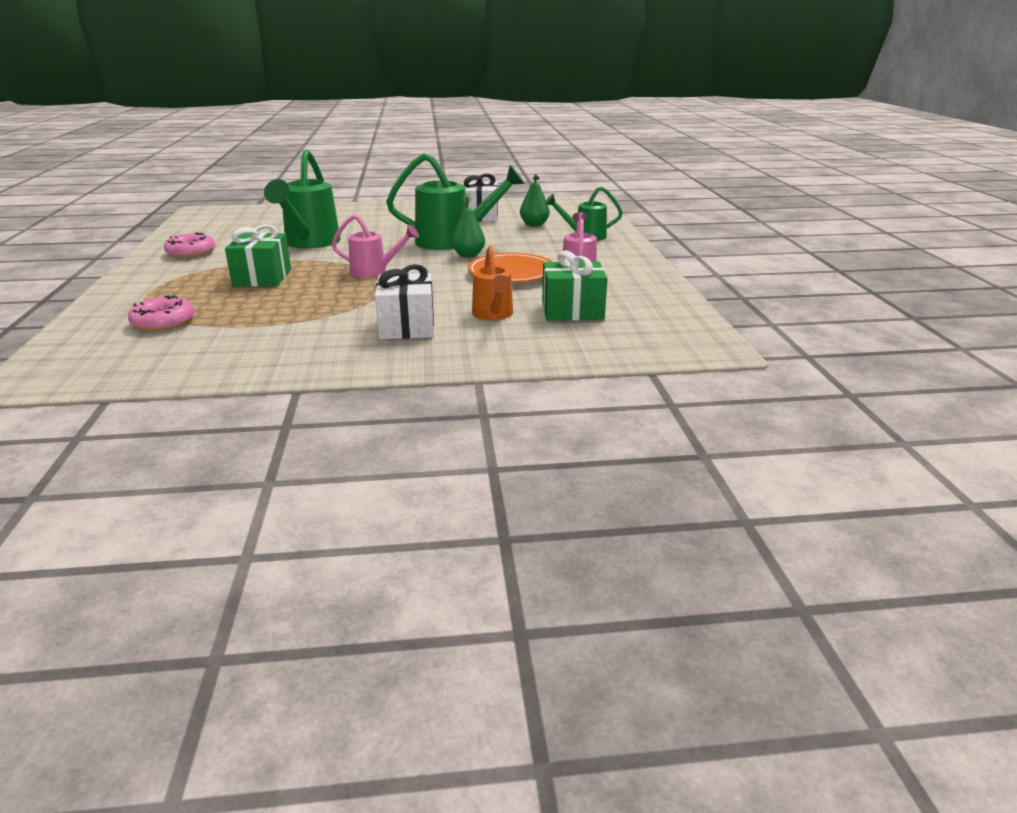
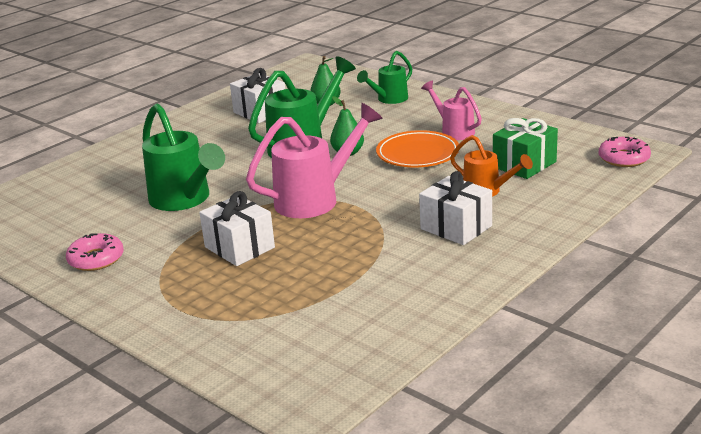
camera: 40 degrees left, 0 degrees up
(163, 322) = (273, 319): pink donut -> pink donut (624, 158)
(262, 278) = (239, 247): green gift -> white gift
(375, 271) = (316, 199): pink watering can -> pink watering can, size x1.70

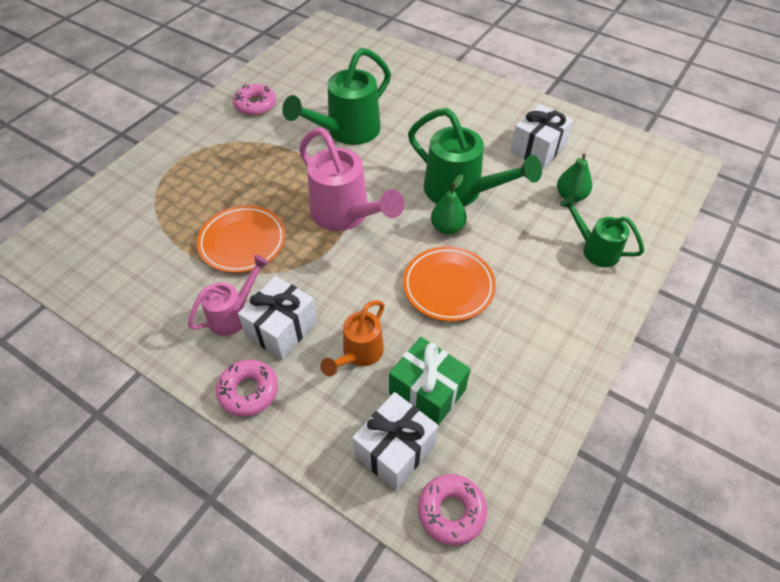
camera: 80 degrees right, 25 degrees up
(239, 247) = (262, 178): white gift -> white gift (395, 449)
(337, 254) = (242, 242): none -> orange plate
(454, 131) = (514, 317): pink watering can -> pink watering can (234, 314)
(526, 240) = (248, 391): none -> pink donut

